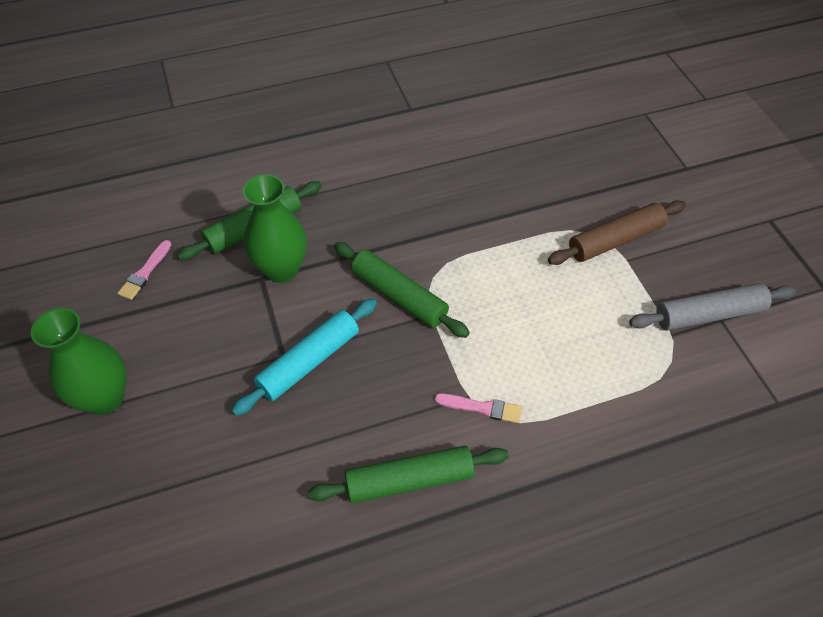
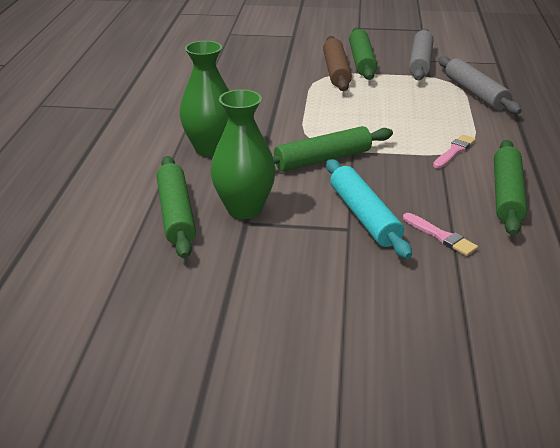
camera: 65 degrees left, 20 degrees down
(105, 398) = (331, 354): green vase -> green vase (210, 148)
(145, 272) = (172, 295): pink brush -> pink brush (441, 236)
(655, 397) = (475, 93): none -> grey rolling pin
(663, 255) = (362, 61): none -> green rolling pin

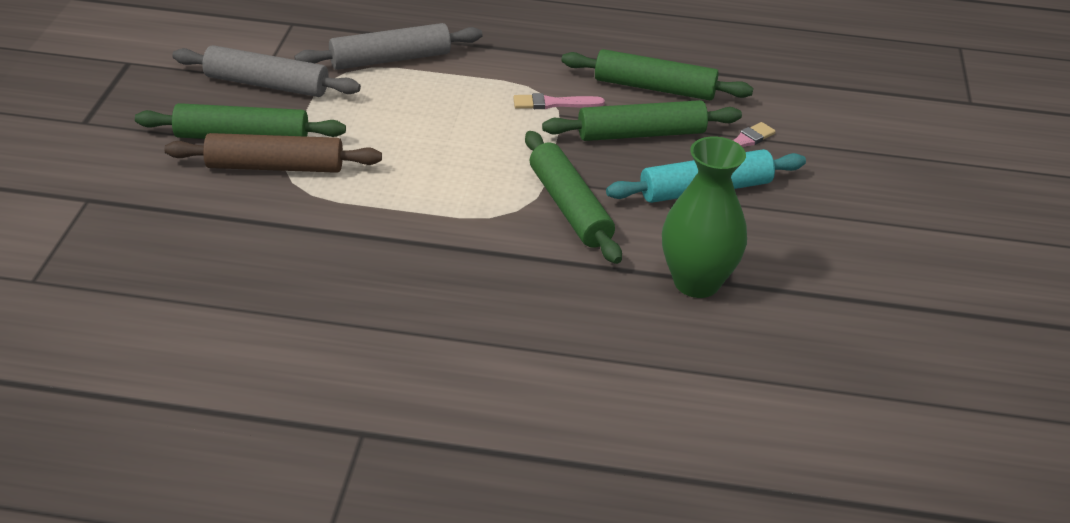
camera: 90 degrees left, 5 degrees up
(176, 214) = (713, 345): green rolling pin -> green rolling pin (641, 134)
(210, 148) = (530, 311): green vase -> none
(454, 151) = (554, 103): pink brush -> pink brush turned 45 degrees counterclockwise

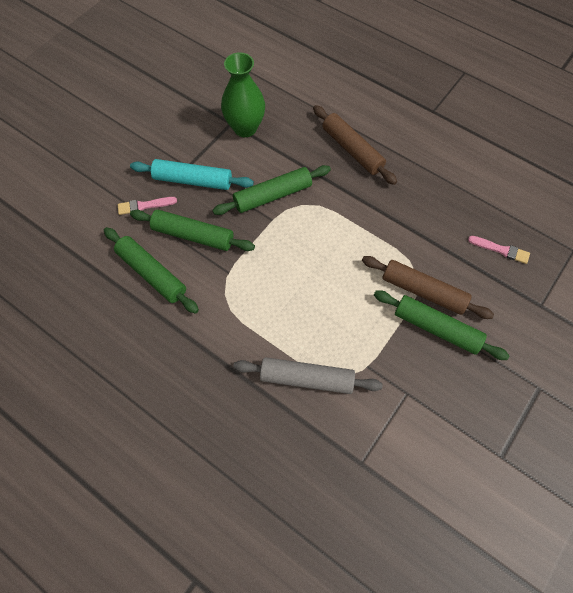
camera: 150 degrees left, 25 degrees up
(266, 85) = (405, 382): grey rolling pin -> none
(485, 308) = (352, 150): none -> brown rolling pin
(554, 103) = (225, 284): pink brush -> pink brush (501, 250)
(570, 207) = (272, 195): green rolling pin -> green rolling pin turned 60 degrees clockwise

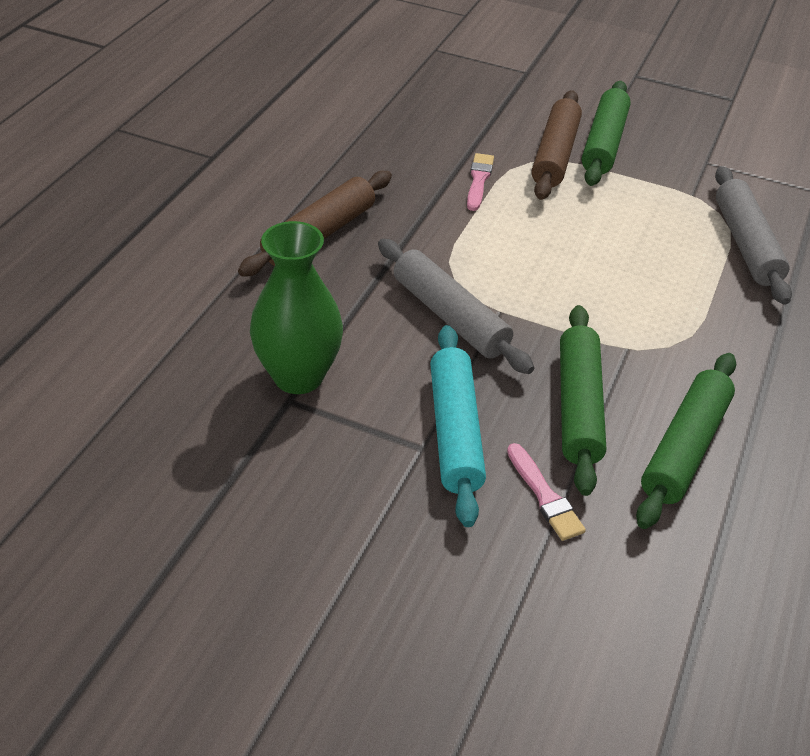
camera: 105 degrees left, 20 degrees down
(272, 195) = (449, 316): green rolling pin -> grey rolling pin
(501, 250) = (459, 98): pink brush -> pink brush (479, 180)

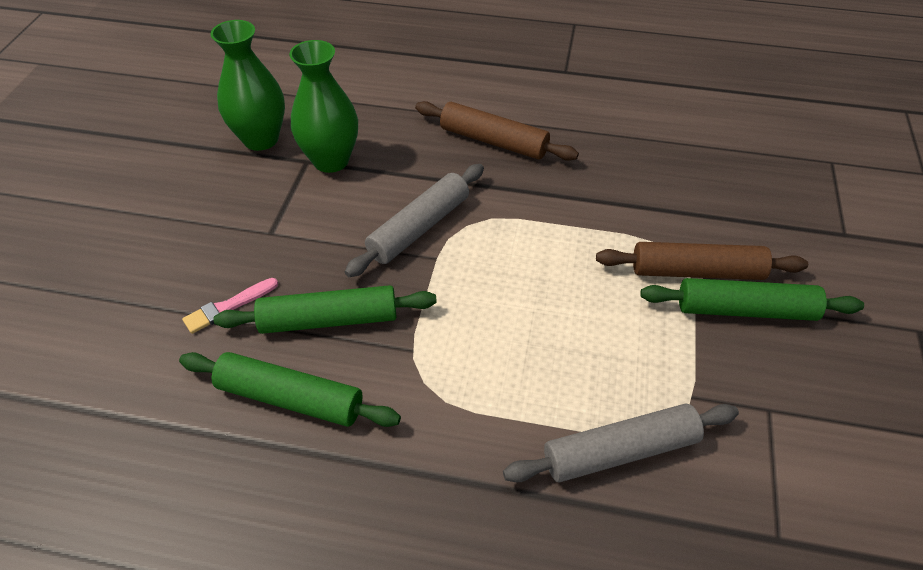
camera: 80 degrees right, 5 degrees up
(218, 445) = (261, 139): none -> green vase
(454, 431) = (288, 248): turquoise rolling pin -> none
(479, 180) = (619, 221): pink brush -> none

